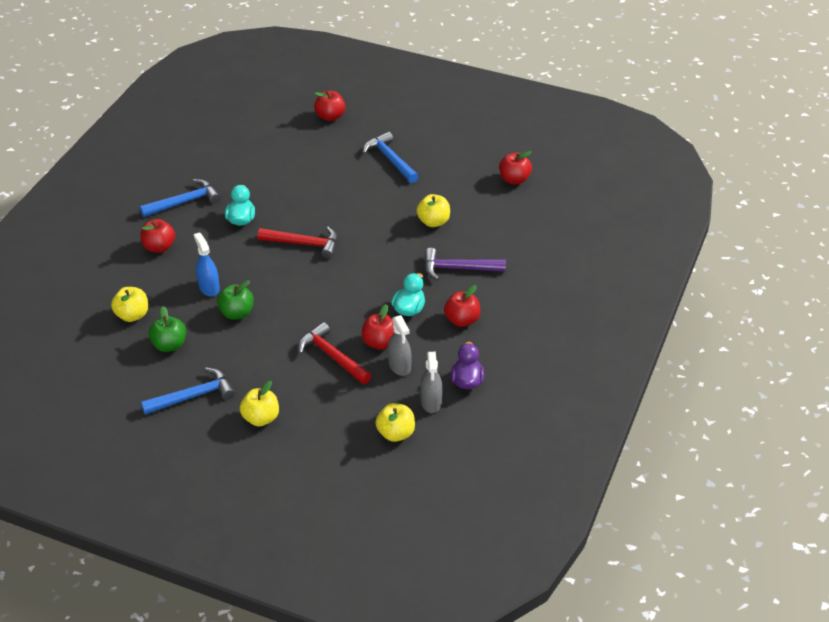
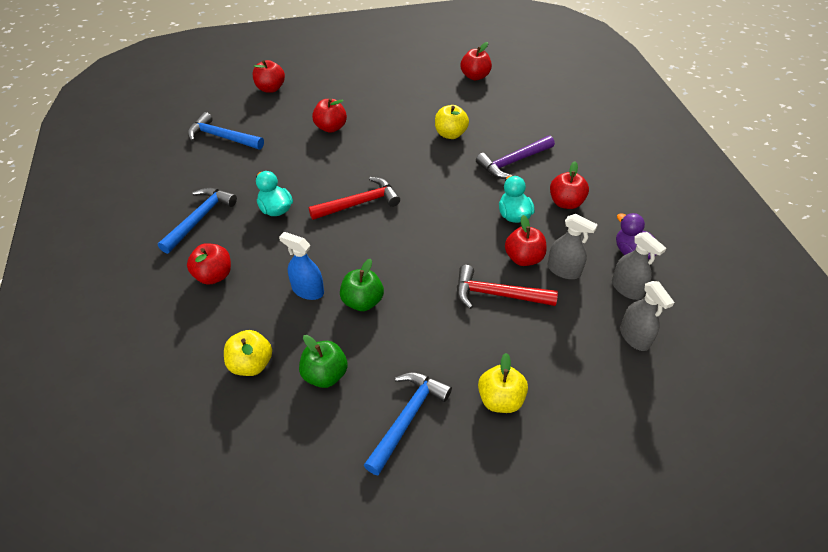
camera: 35 degrees left, 5 degrees up
(344, 172) = (331, 127): none -> red apple
(390, 159) = (360, 101): blue hammer -> blue hammer (222, 137)
(396, 433) = (634, 337): yellow apple -> grey spray bottle

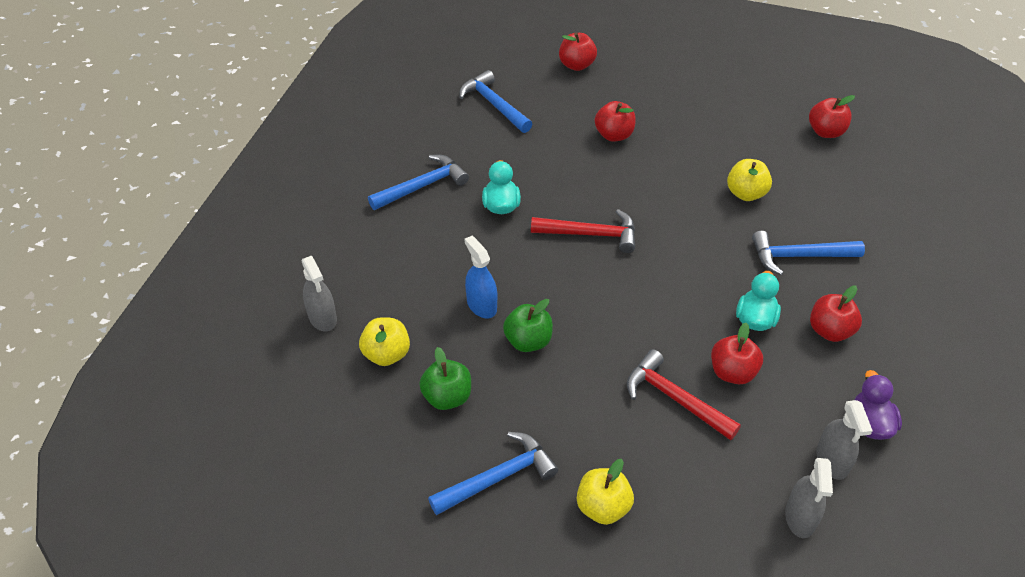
camera: 30 degrees right, 0 degrees up
(214, 275) = (403, 251): red apple -> none
(513, 162) = (799, 256): purple hammer -> blue hammer
(563, 270) = (770, 406): grey spray bottle -> grey spray bottle (322, 318)

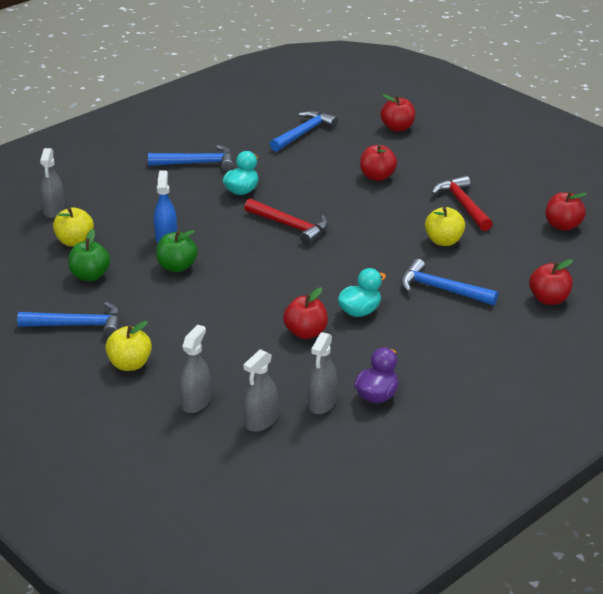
camera: 30 degrees right, 15 degrees down
(494, 104) = (304, 133): blue hammer -> blue hammer turned 45 degrees clockwise
(675, 398) = (246, 331): red hammer -> red hammer (463, 205)
(716, 525) = (196, 402): none -> grey spray bottle
(830, 330) = (412, 337): red apple -> red apple (549, 299)

